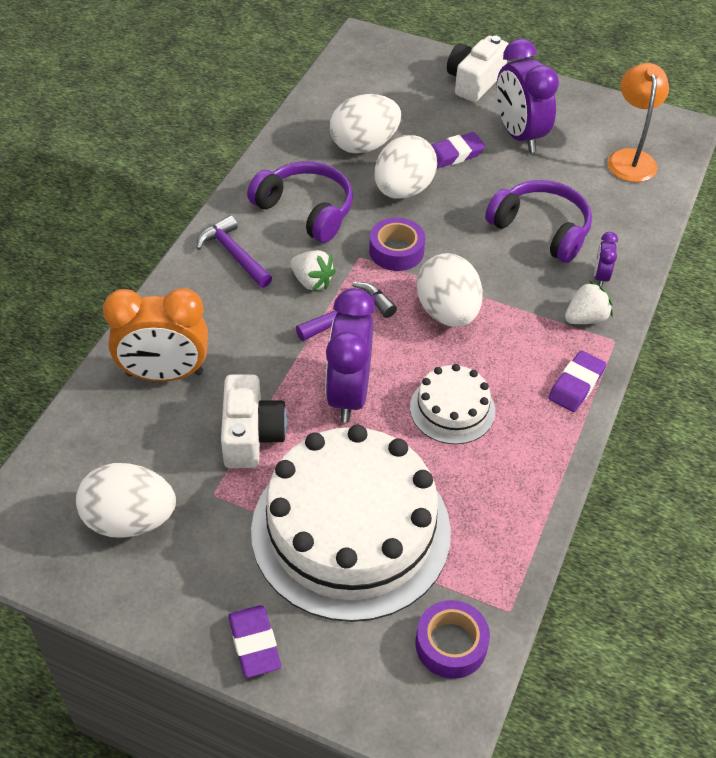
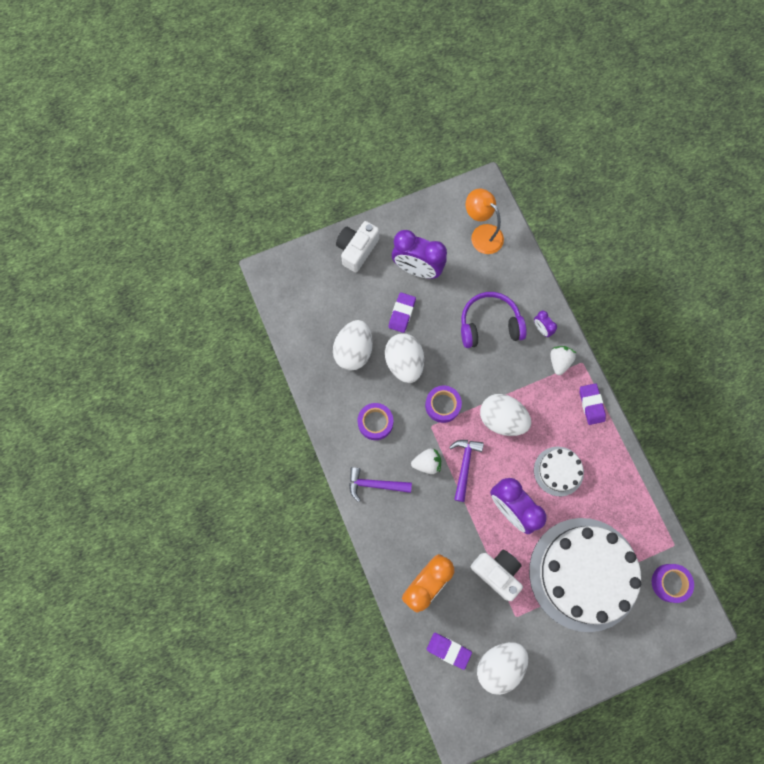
camera: 45 degrees left, 25 degrees up
(254, 644) = (605, 661): purple eraser -> purple eraser (448, 650)
(306, 210) = (375, 422): purple headphones -> purple tape
(474, 81) = (357, 250): white camera -> white camera turned 45 degrees clockwise

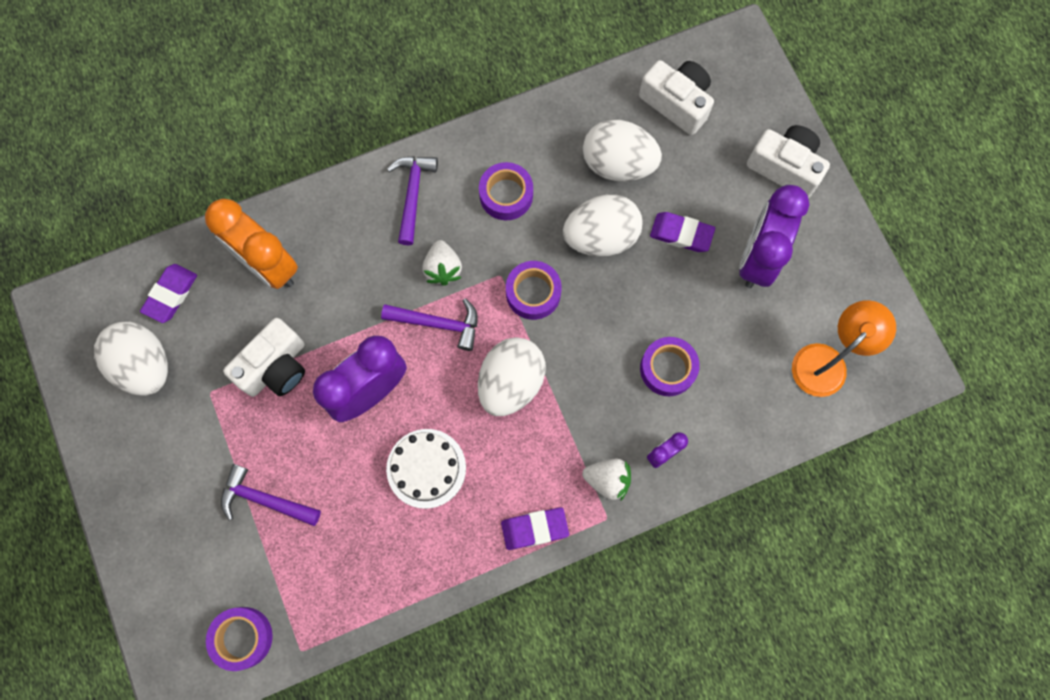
camera: 90 degrees right, 0 degrees up
(311, 313) = (676, 103): none -> white camera
(489, 324) = (668, 368): purple headphones -> purple tape
(584, 574) = (265, 499): white cake -> purple hammer

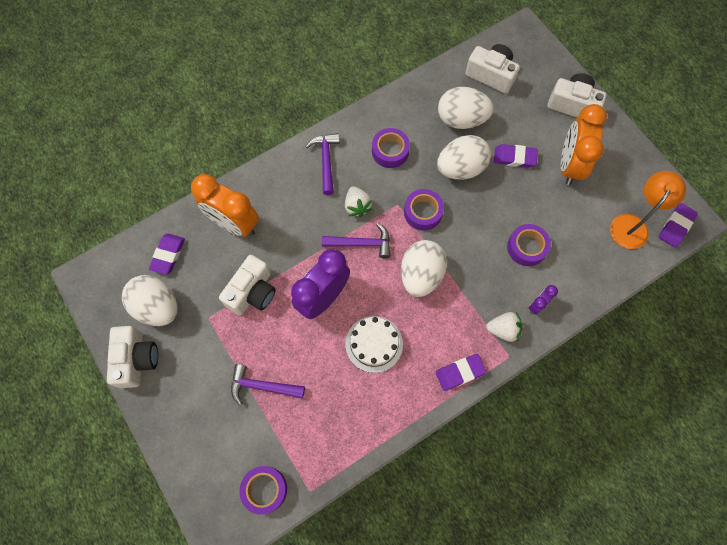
camera: 10 degrees left, 5 degrees down
(104, 433) = (136, 359): none -> white camera
(758, 258) = (569, 165): purple clock -> orange clock
(888, 374) = (676, 226): none -> purple eraser

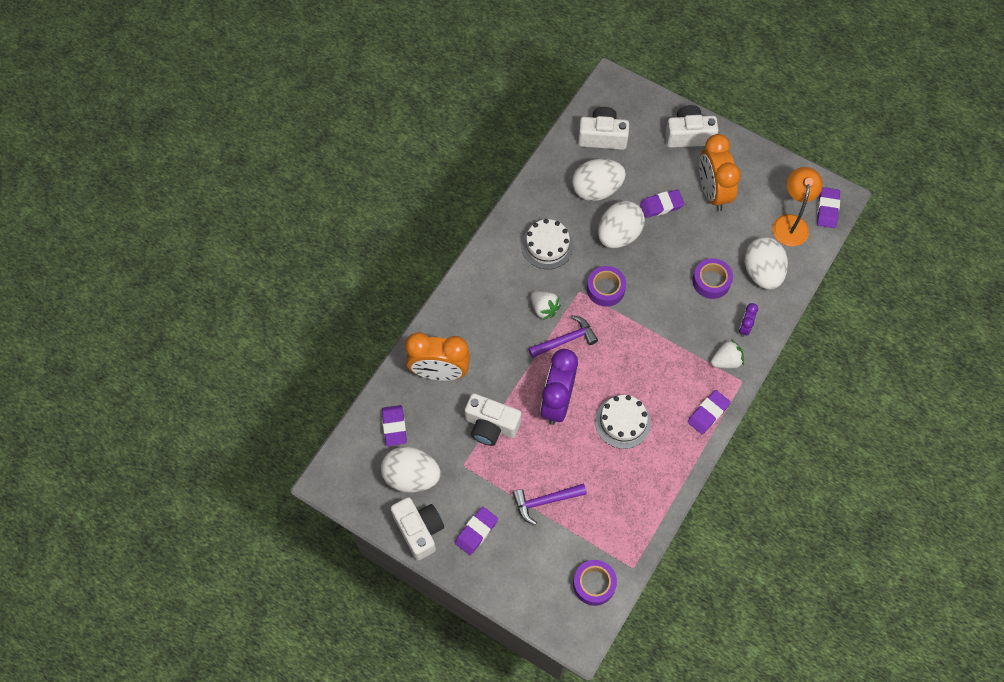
camera: 25 degrees left, 5 degrees down
(185, 385) = (476, 532): none -> purple eraser
(252, 292) = (491, 425): white camera -> white camera turned 105 degrees clockwise
(326, 161) = (493, 279): purple hammer -> none
(390, 151) = (547, 246): purple tape -> white cake
(421, 275) = (632, 345): white egg -> white egg (762, 272)

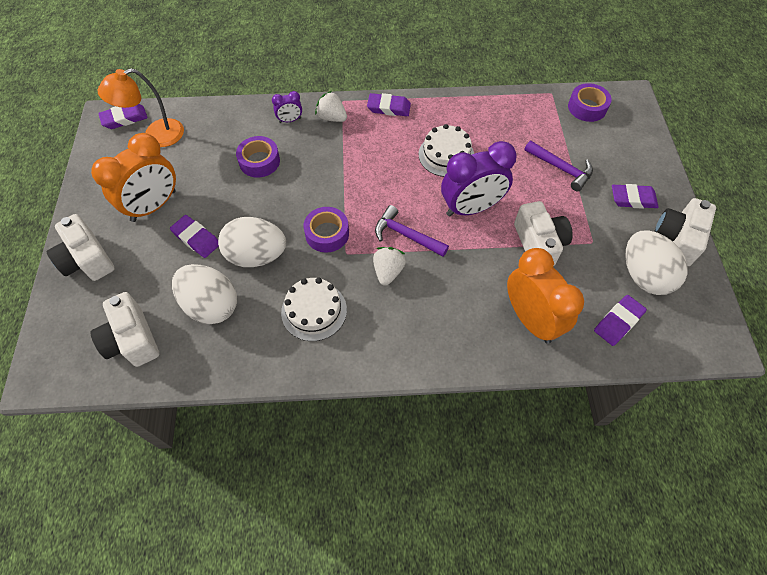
camera: 125 degrees left, 5 degrees down
(762, 272) = (225, 132): white egg -> none

